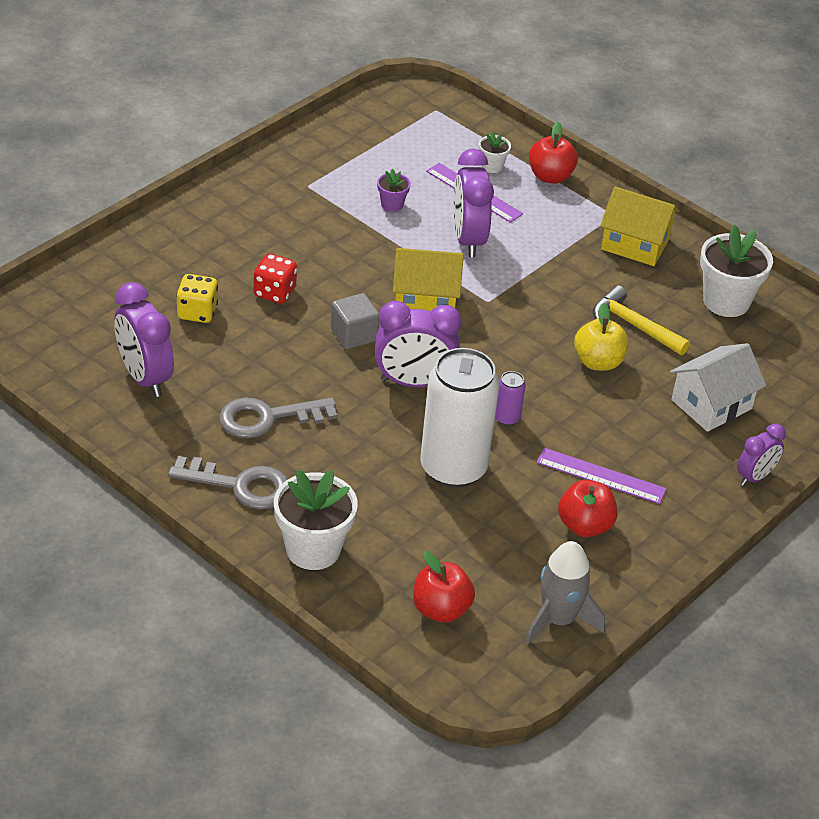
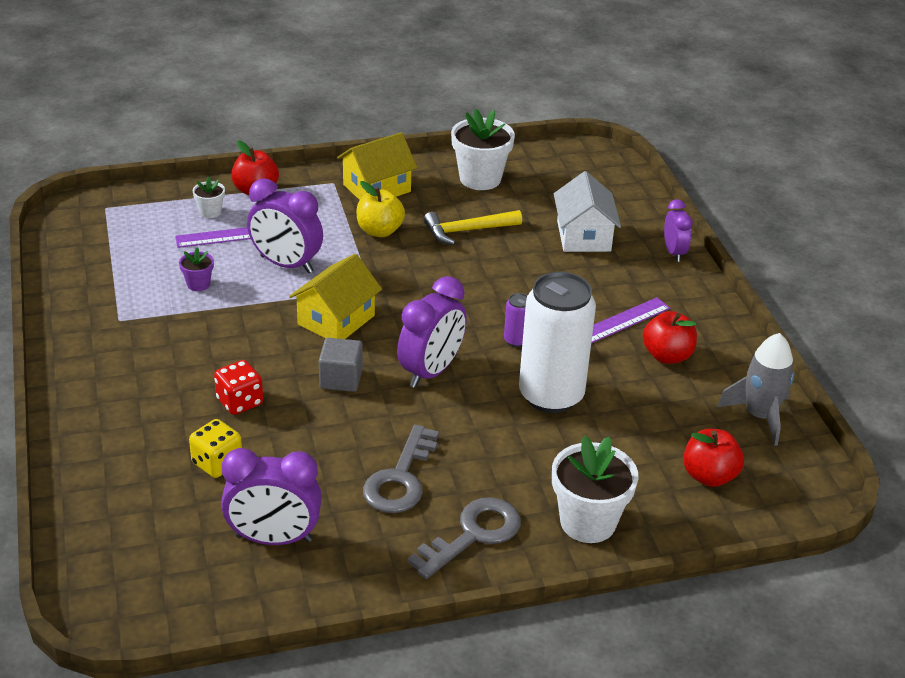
camera: 55 degrees left, 5 degrees down
(598, 362) = (492, 266): yellow apple -> yellow apple (379, 231)

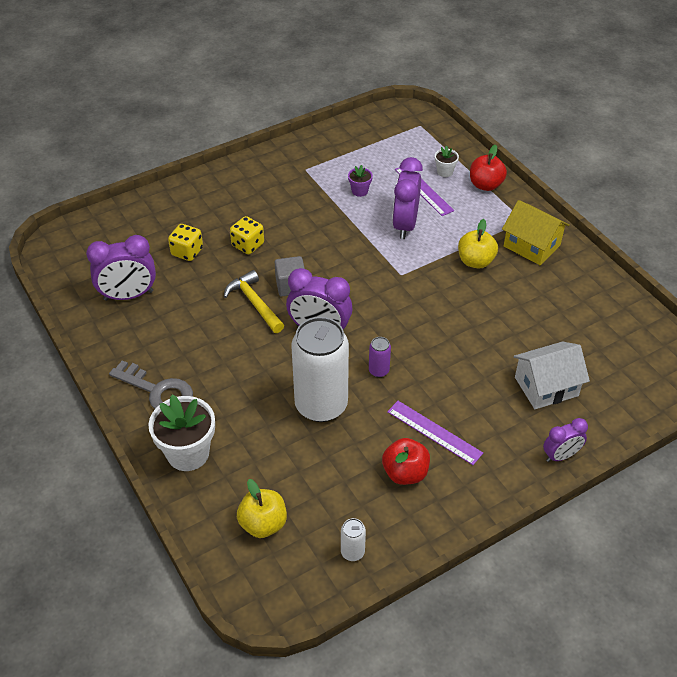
camera: 75 degrees right, 10 degrees up
(240, 402) = (248, 245): red dice -> yellow dice
(274, 539) = (128, 295): purple clock -> purple clock turned 90 degrees counterclockwise
(336, 320) = (354, 266): yellow house -> none
(401, 478) = (201, 341): grey key -> none
(467, 231) = (507, 311): yellow hammer -> yellow hammer (254, 303)
(480, 179) = (588, 302): white flower pot -> none
(709, 476) = (263, 524): red apple -> yellow apple
(760, 416) = (352, 552): grey rocket -> white can

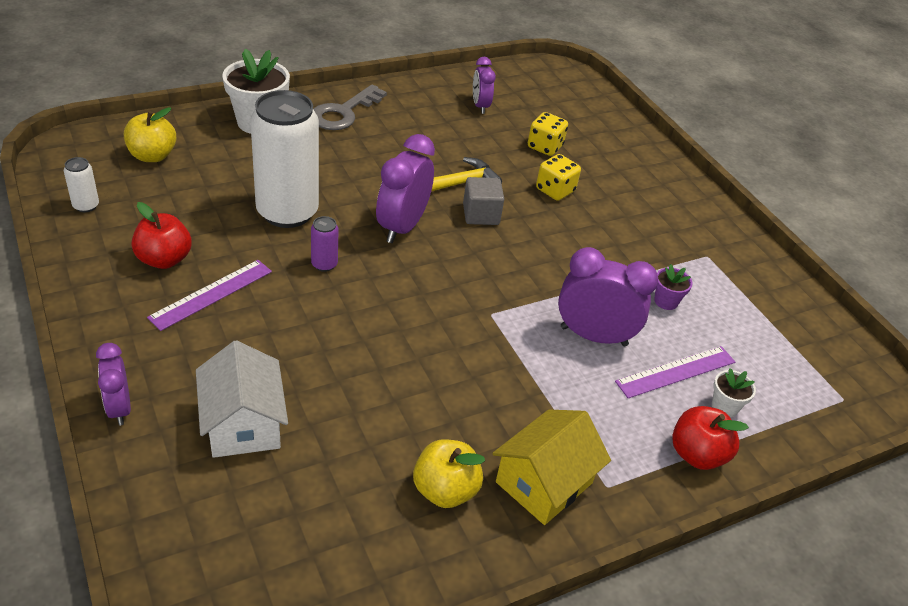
camera: 90 degrees right, 5 degrees down
(128, 295) = (480, 106): purple clock -> purple clock, size x0.60
(475, 261) = (511, 400): yellow apple -> yellow apple (445, 490)

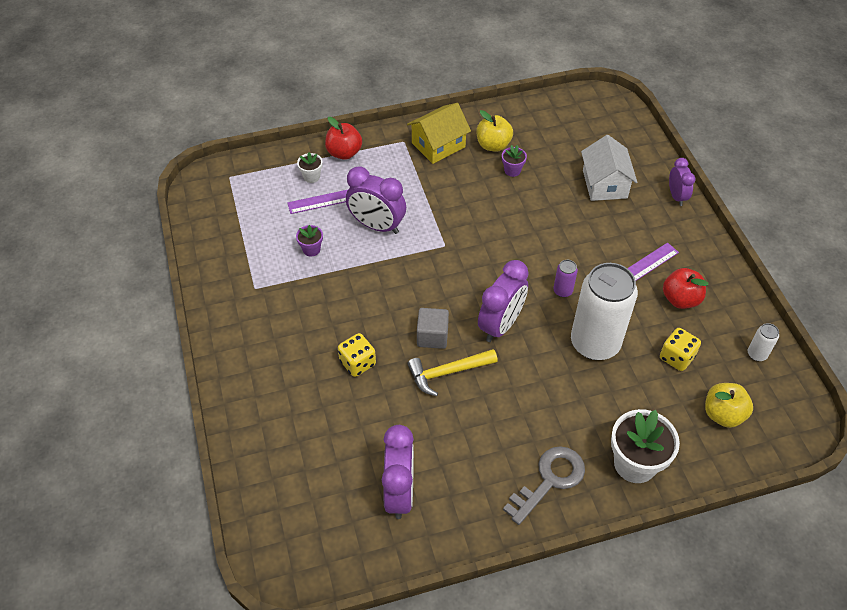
camera: 165 degrees left, 10 degrees up
(405, 439) = (512, 170): none -> purple flower pot
(480, 106) = (399, 492): purple clock -> purple clock, size x1.66
(545, 147) = (348, 423): yellow dice -> yellow dice (676, 357)

